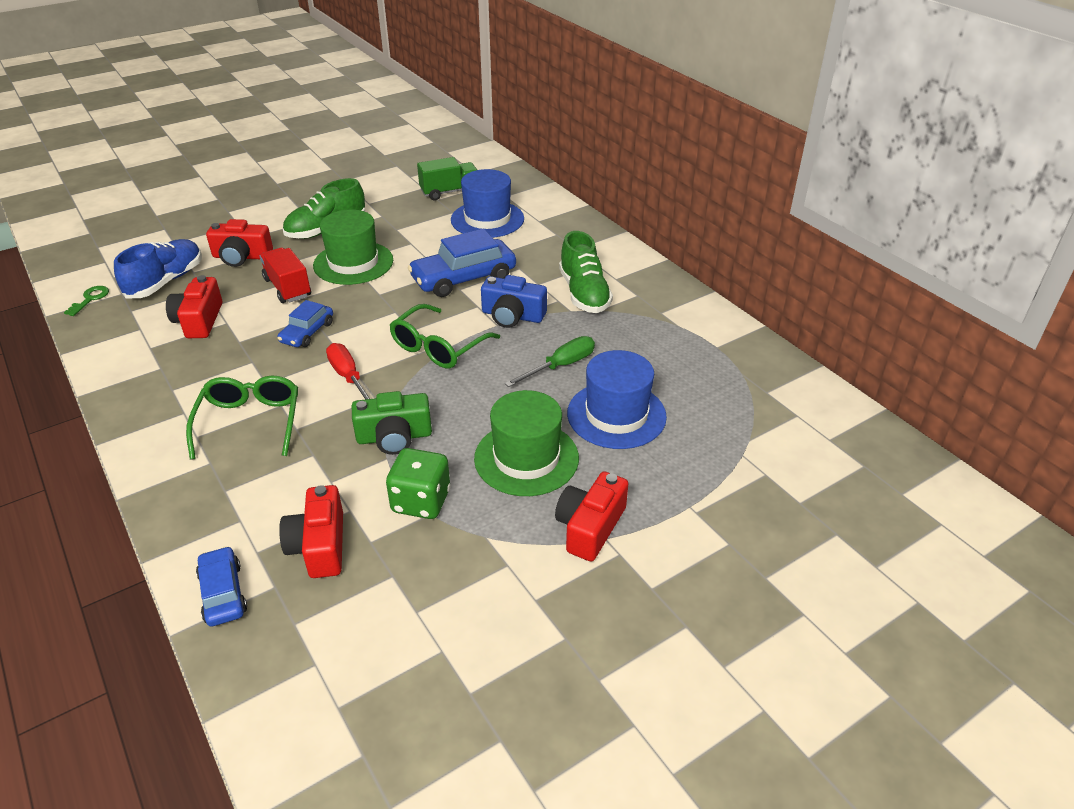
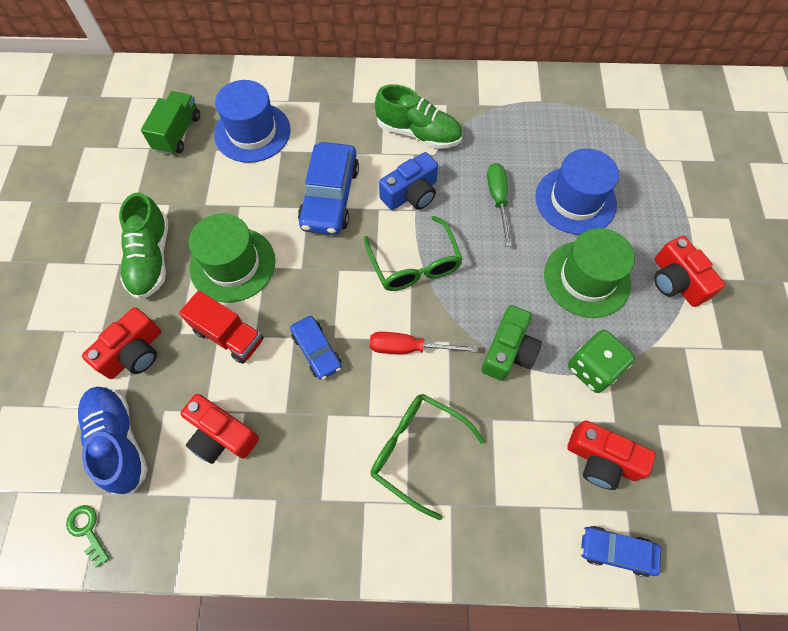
camera: 55 degrees left, 25 degrees up
(288, 288) = (229, 335): red truck -> red truck turned 150 degrees counterclockwise

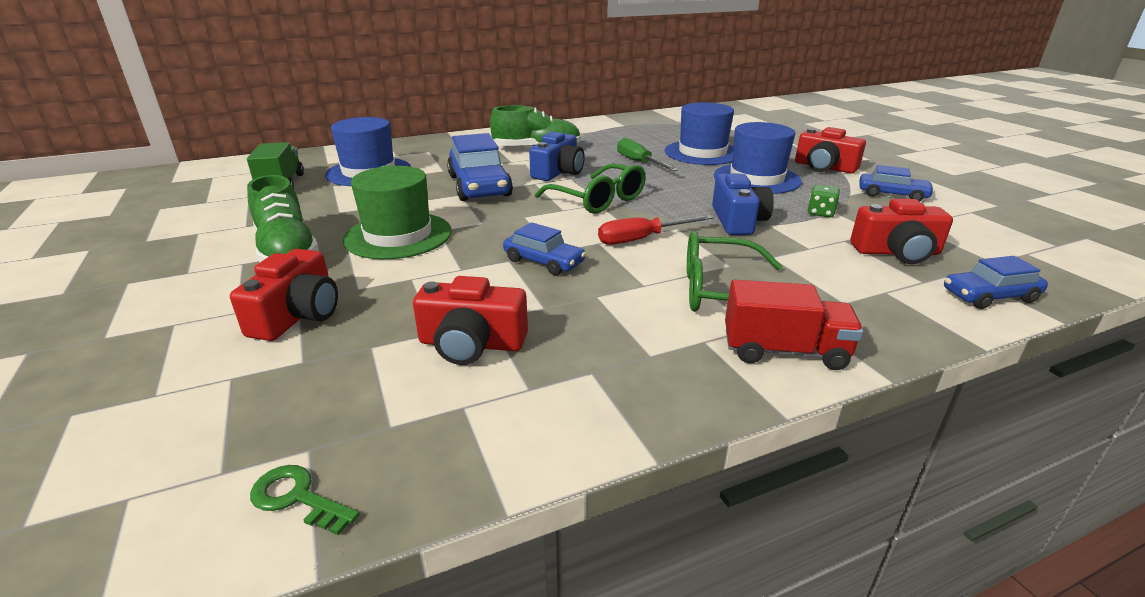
camera: 25 degrees left, 35 degrees down
(119, 441) = (312, 390): blue shoe -> none
(229, 335) = (426, 276): red truck -> red truck (784, 351)
(508, 351) = (738, 221): green camera -> blue camera
(587, 279) = (756, 178): green hat -> blue hat
(592, 368) = (820, 213): green dice -> green dice, size x0.57
(693, 364) = (892, 195): none -> blue car

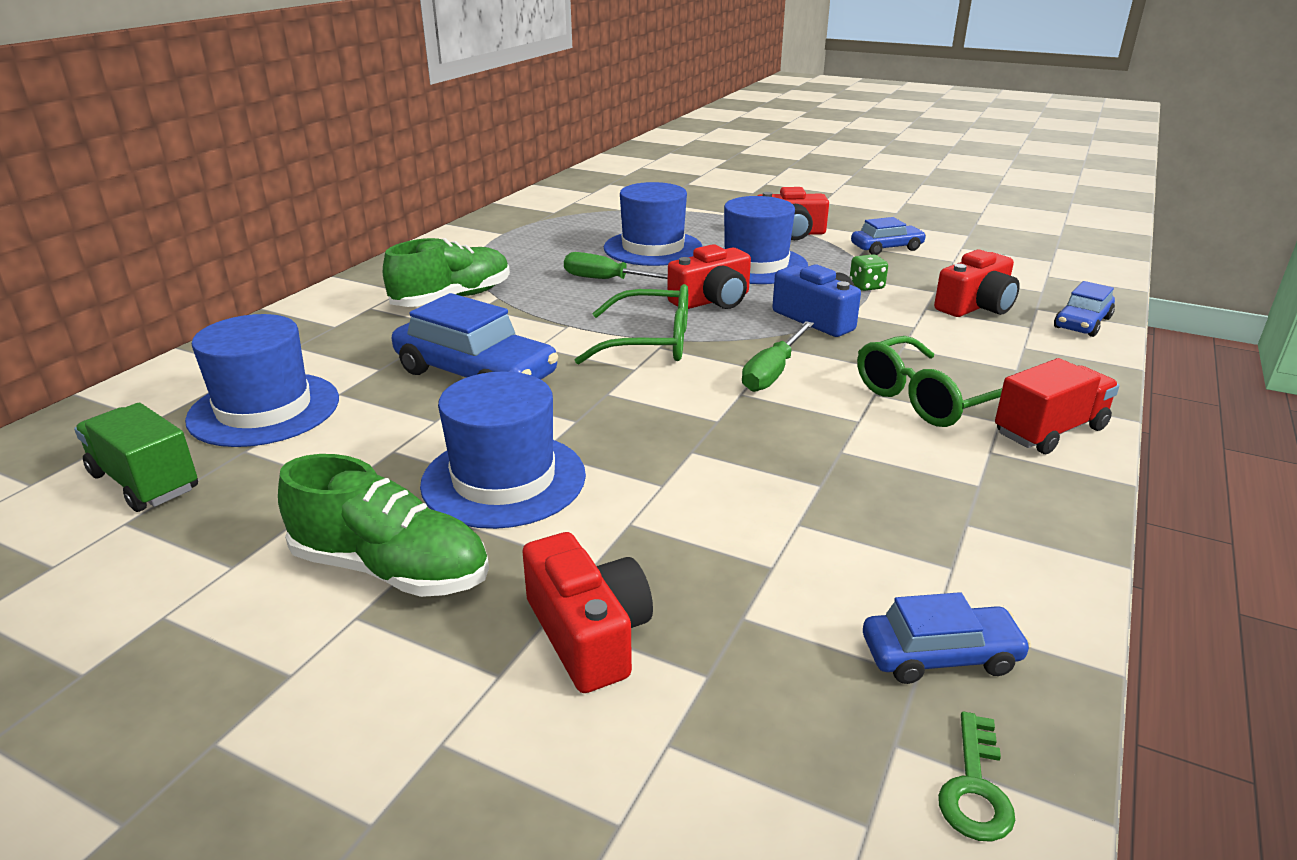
camera: 40 degrees left, 0 degrees up
(297, 498) = (975, 788): green key -> green key turned 60 degrees counterclockwise
(398, 235) = (504, 479): green hat -> blue hat
(471, 344) = (830, 556): red camera -> red camera (712, 300)
(543, 261) = (729, 437): blue car -> blue car (940, 655)
(558, 172) = (540, 322): blue camera -> none
(642, 239) = (773, 372): red screwdriver -> green screwdriver

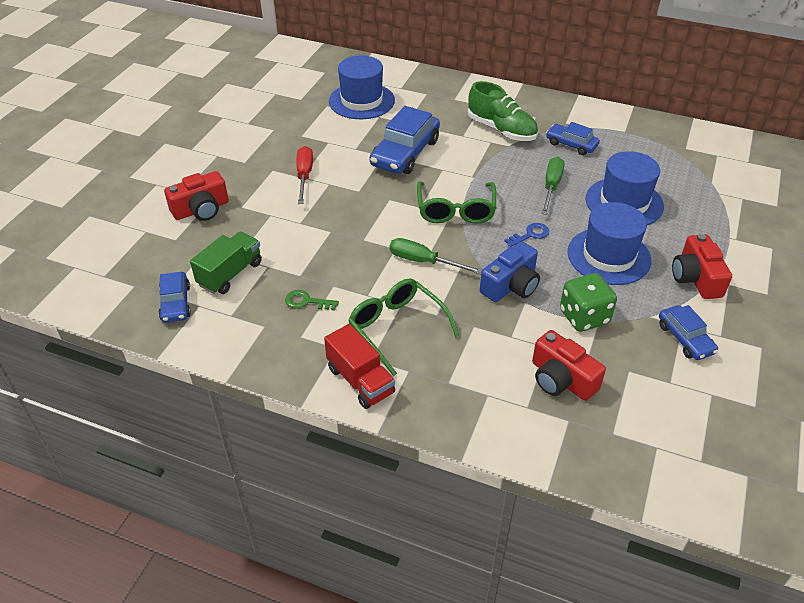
camera: 85 degrees right, 15 degrees up
(145, 482) = (302, 89): green truck -> green truck (230, 274)
(391, 569) = (243, 158): green shoe -> none
(504, 479) = (304, 176): blue hat -> red screwdriver
(712, 300) = (530, 235): red camera -> blue key
(866, 286) = (584, 317): green dice -> green dice, size x1.75
(975, 788) = (112, 303): green key -> green key (306, 301)
(1082, 323) = (544, 444): blue car -> blue car (571, 144)

